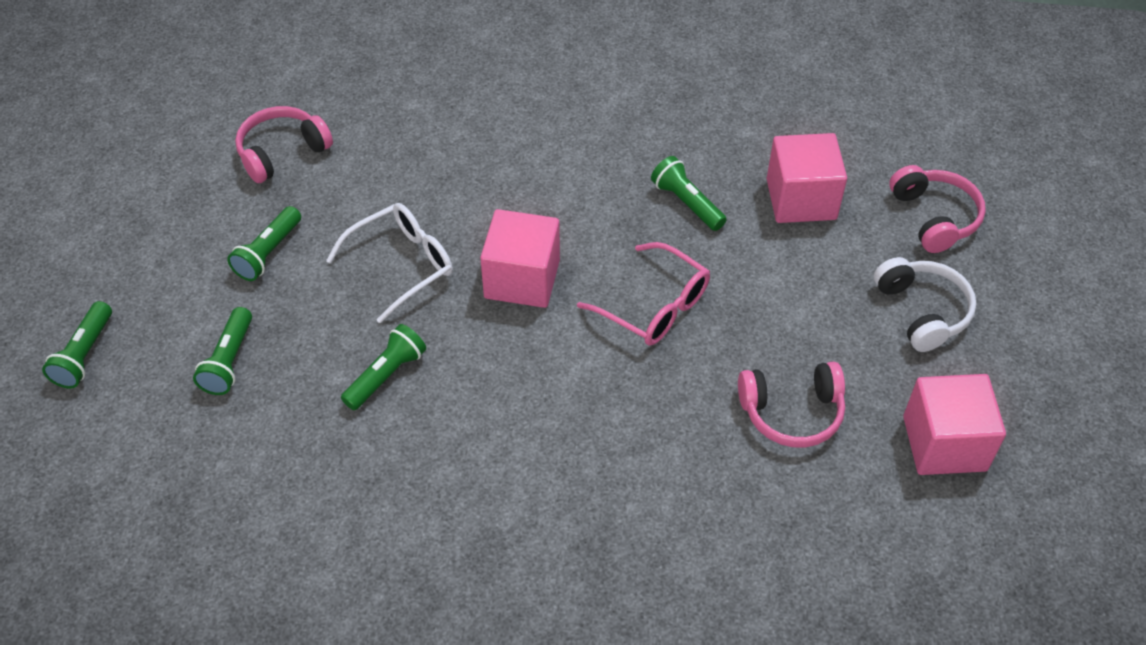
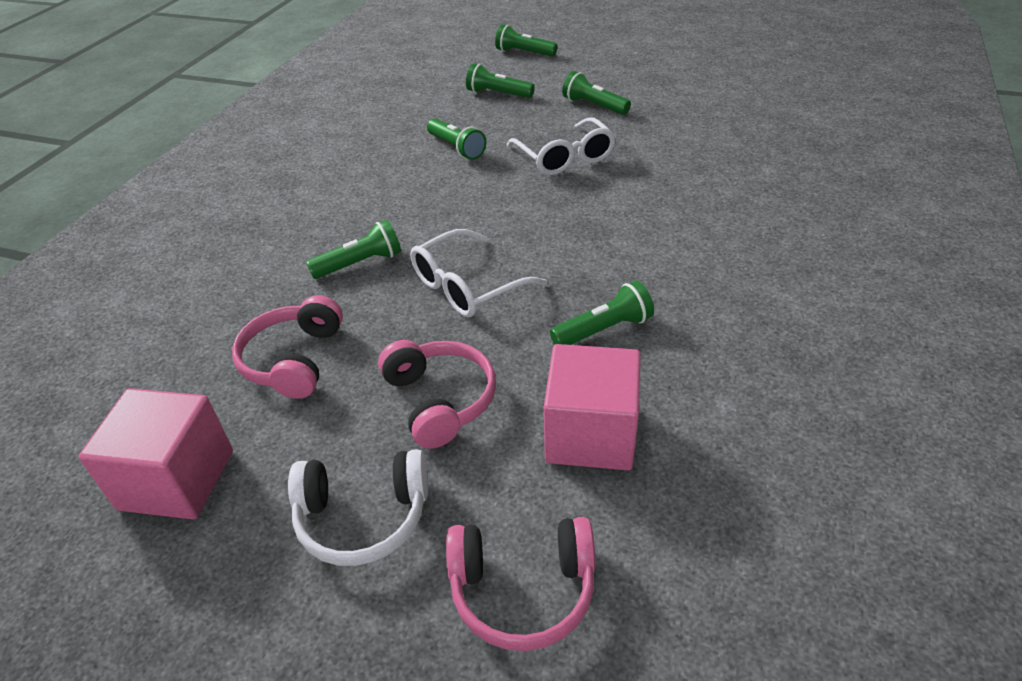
camera: 105 degrees right, 10 degrees down
(282, 152) = (704, 110): pink headphones -> pink headphones (440, 400)
(522, 279) = (529, 213): pink cube -> none
(640, 405) = (360, 264): none -> green flashlight
(654, 306) = (467, 286): pink glasses -> white glasses

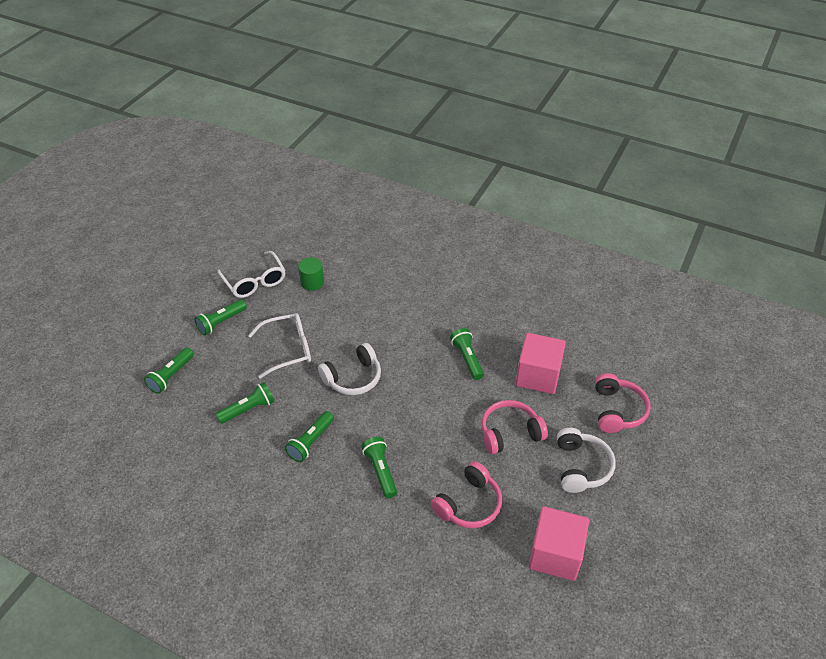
camera: 85 degrees left, 5 degrees up
(294, 360) = (469, 504): pink headphones -> pink headphones turned 60 degrees counterclockwise
(467, 286) = (418, 414): white glasses -> white glasses (254, 281)
(524, 53) = (101, 350): green flashlight -> green flashlight (310, 442)
(527, 216) = (353, 378): none -> white headphones
(704, 155) = (312, 282): none -> green cylinder

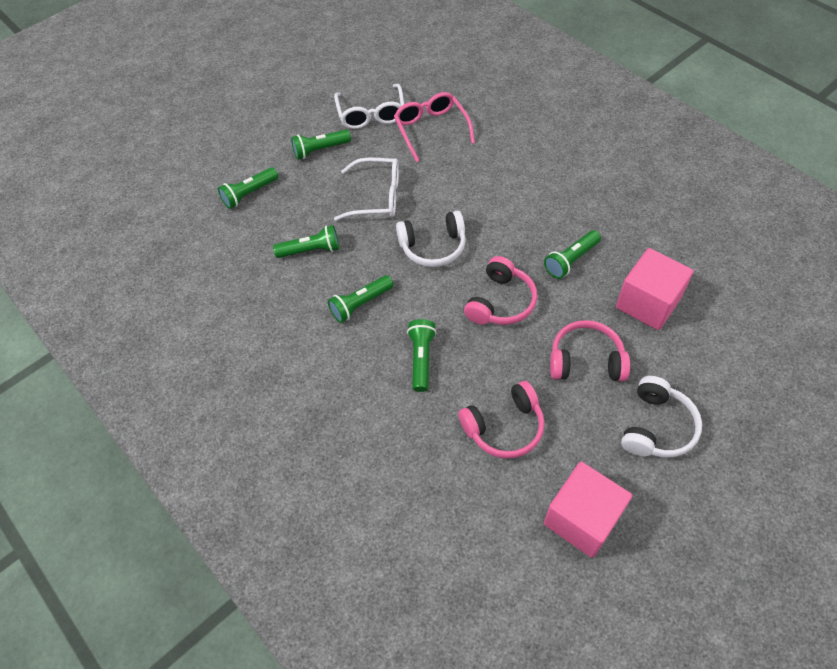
camera: 25 degrees right, 10 degrees up
(312, 282) = (431, 129): green cylinder -> pink glasses
(467, 359) = (570, 260): green flashlight -> green flashlight turned 135 degrees counterclockwise
(617, 410) = (731, 373): pink headphones -> pink headphones (500, 302)

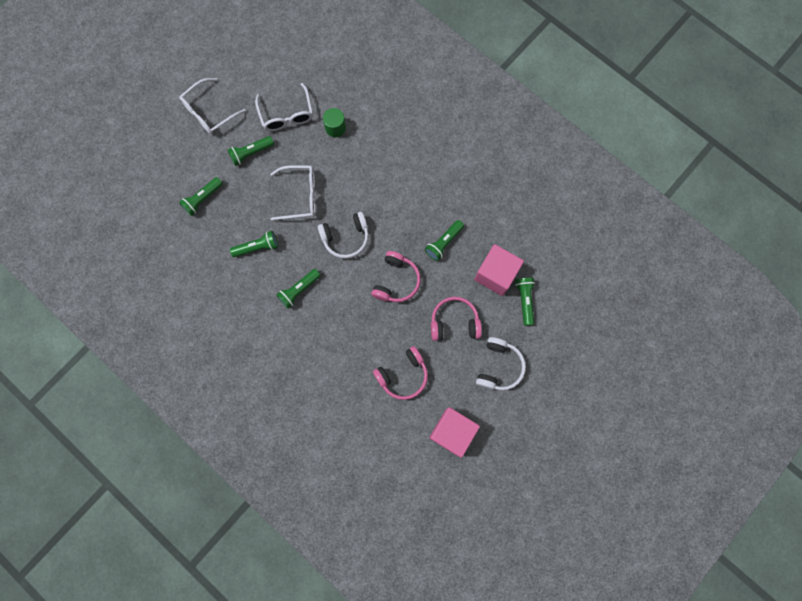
camera: 10 degrees left, 20 degrees up
(276, 108) = (209, 112): none -> white glasses
(421, 359) = (345, 330): green flashlight -> green flashlight (525, 300)
(431, 129) = (335, 128): pink glasses -> green cylinder

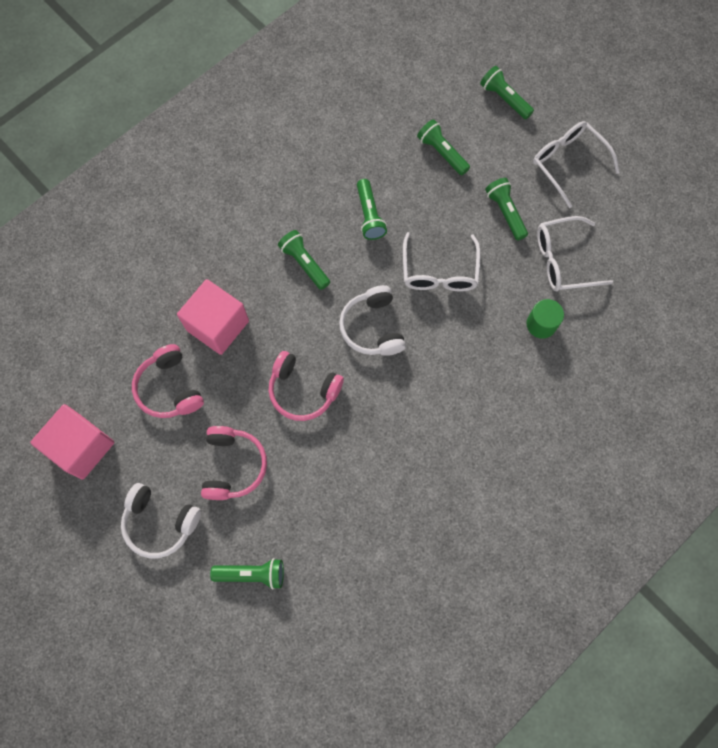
camera: 95 degrees right, 5 degrees down
(443, 243) = (353, 462): green flashlight -> green flashlight (504, 99)
(496, 274) = (297, 535): pink cube -> pink cube (218, 325)

